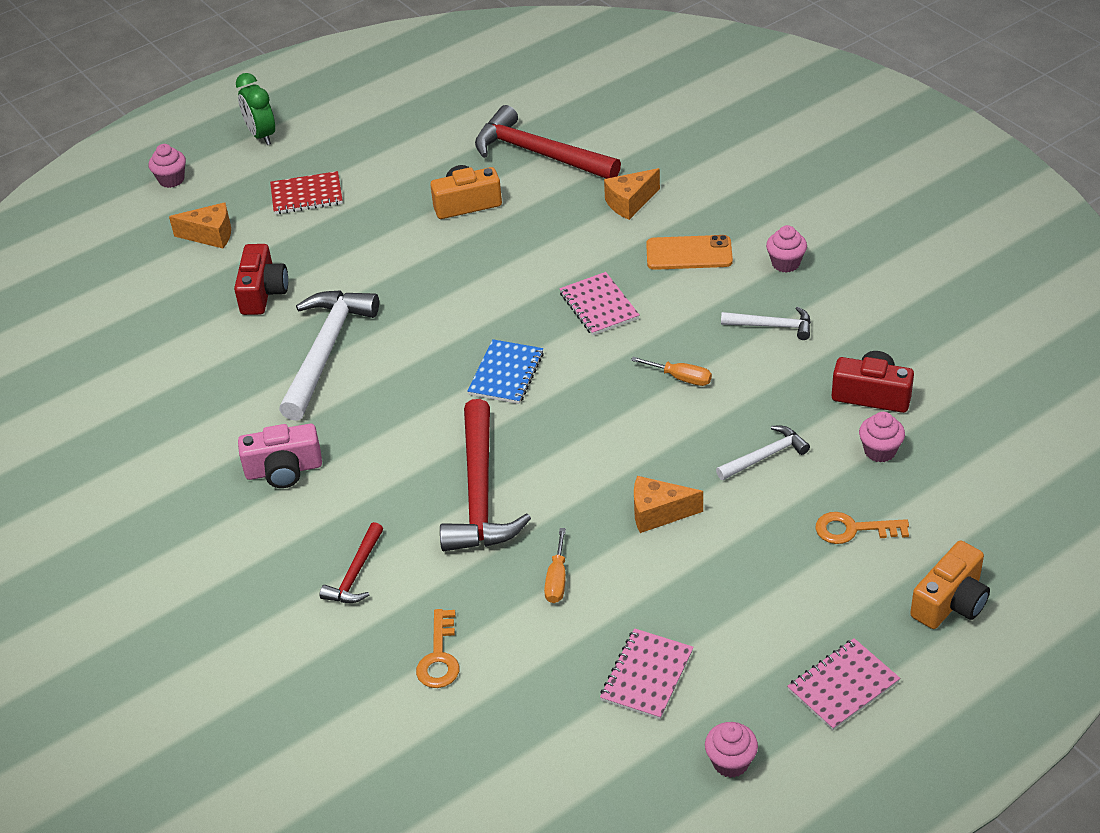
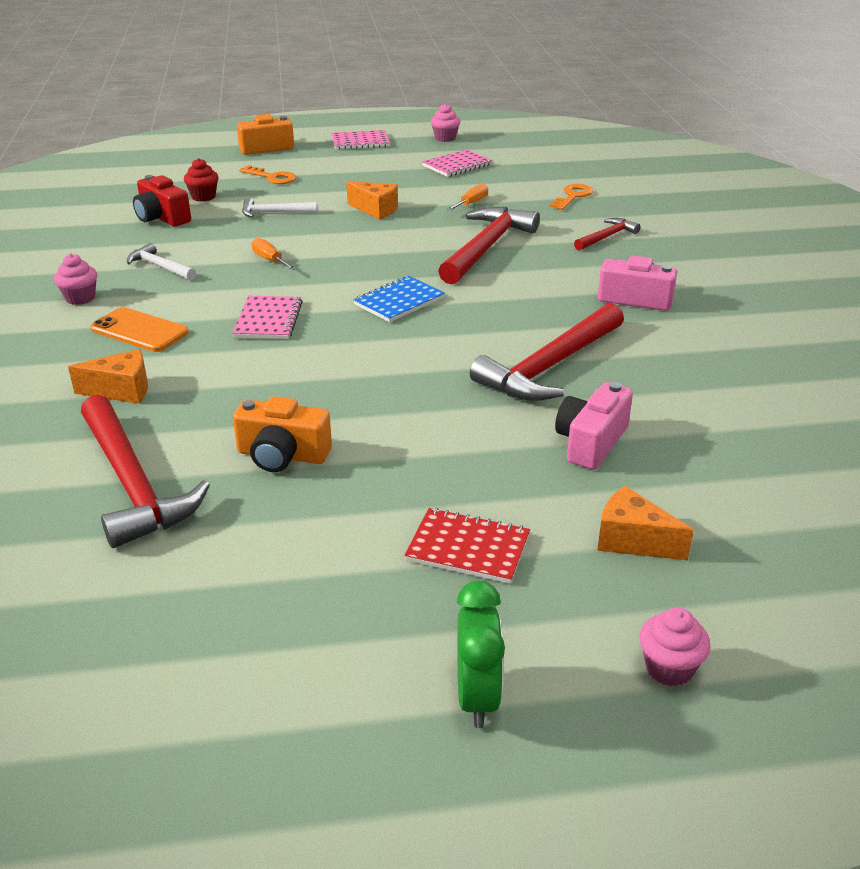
camera: 155 degrees left, 10 degrees down
(263, 293) = (591, 442): red camera -> pink camera
(326, 351) = (550, 366): white hammer -> red hammer
(880, 451) = (203, 197): pink cupcake -> red cupcake

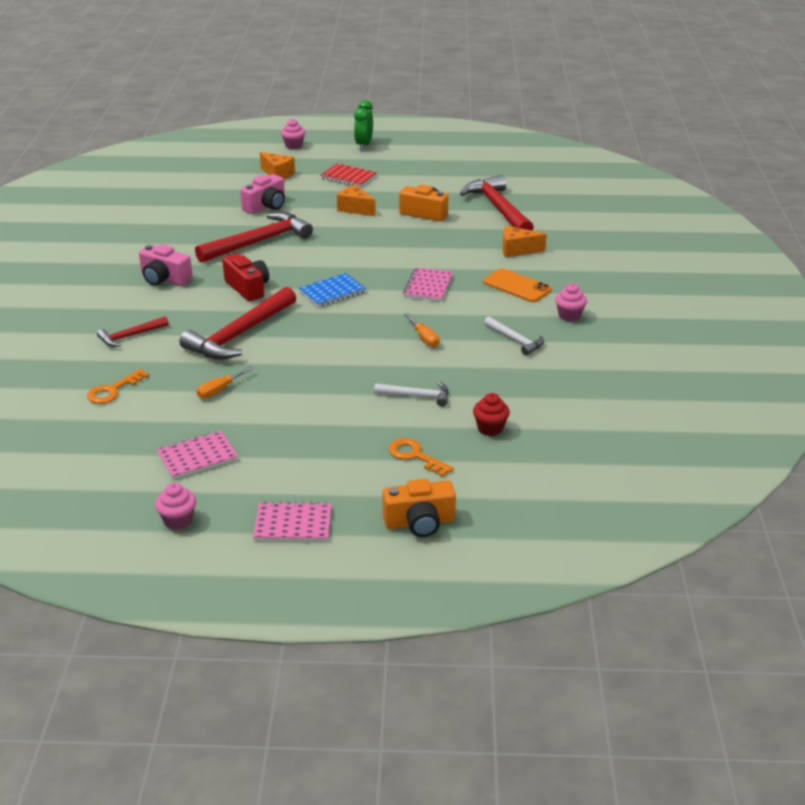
camera: 170 degrees left, 0 degrees up
(162, 218) = (527, 400): red camera -> red camera (248, 288)
(376, 210) = (316, 390): orange cheese -> orange cheese (355, 209)

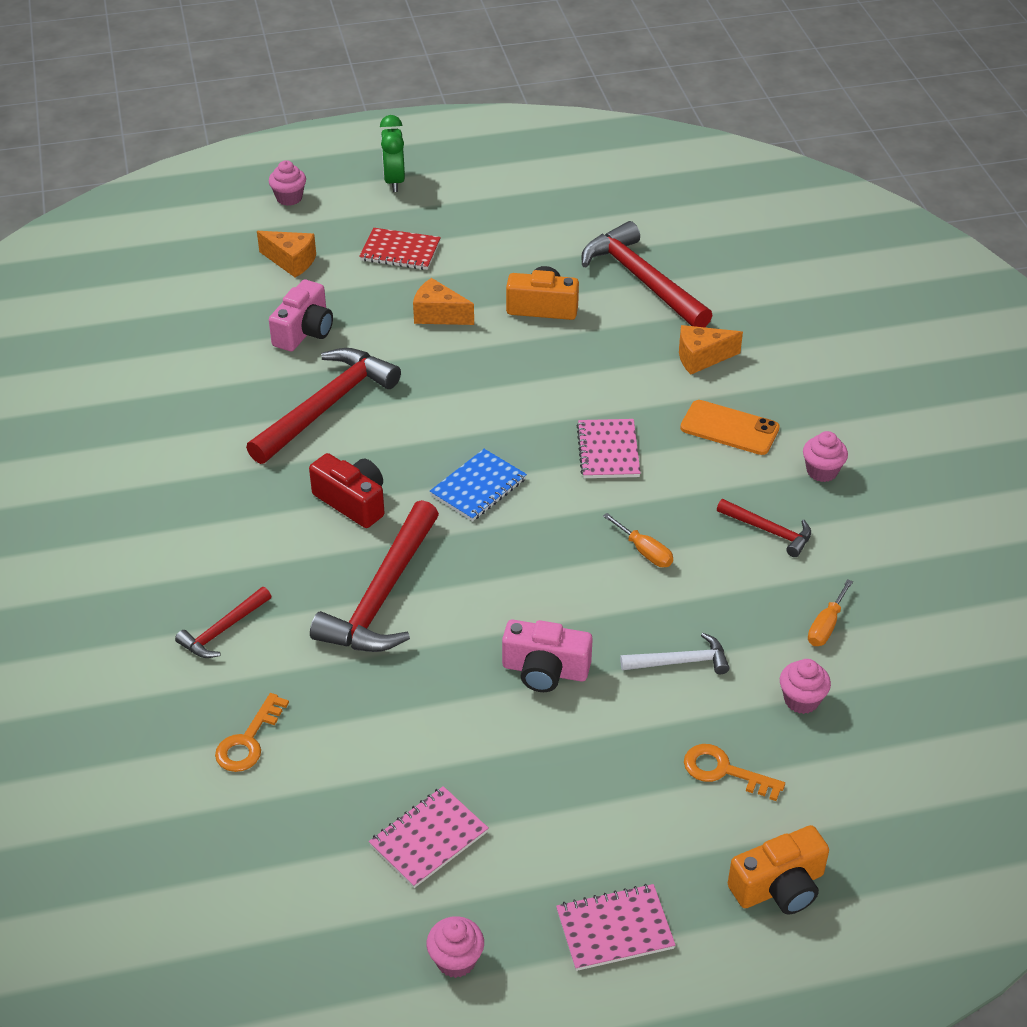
camera: 15 degrees left, 10 degrees up
(164, 279) = (220, 507): pink camera -> pink camera (545, 670)
(219, 390) = (402, 708): orange screwdriver -> orange screwdriver (826, 626)
(490, 428) = (801, 700): red cupcake -> pink cupcake
(515, 340) = (769, 531): white hammer -> red hammer

